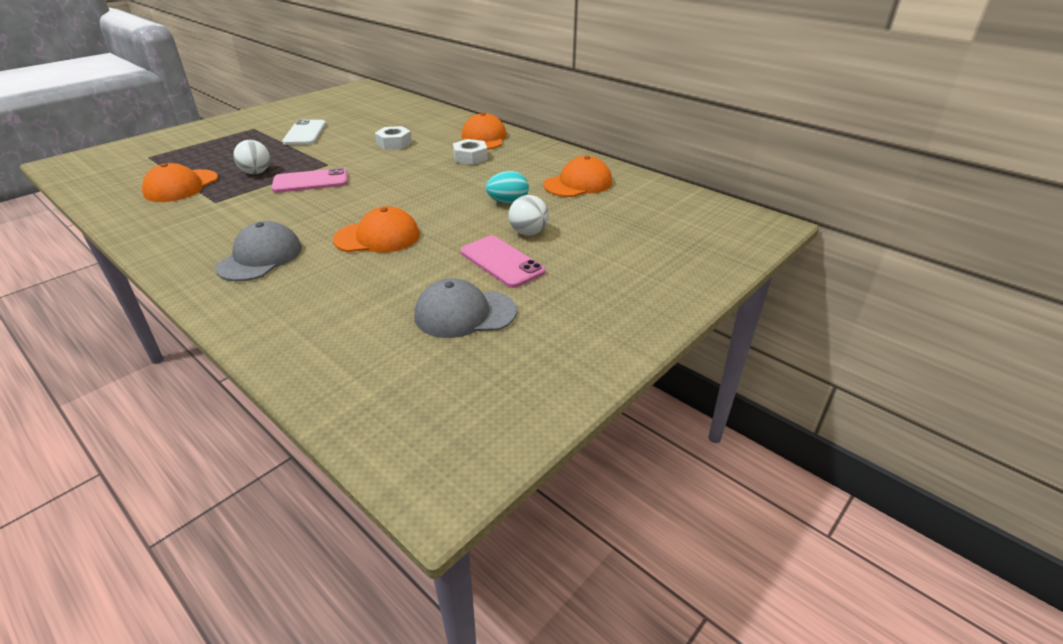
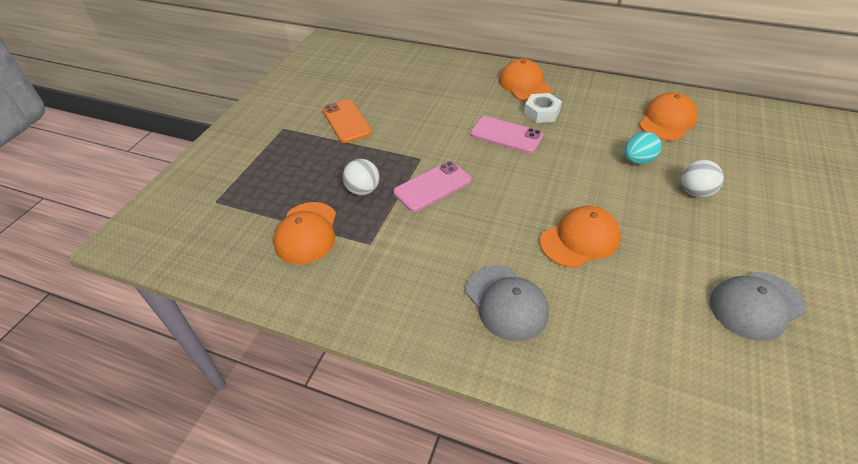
camera: 20 degrees left, 10 degrees up
(260, 257) = (506, 302): grey cap -> grey cap turned 150 degrees clockwise
(305, 133) = (346, 121): white phone -> orange phone
(394, 143) = (451, 112): white nut -> none
(502, 262) = (714, 234): pink phone -> pink phone (506, 135)

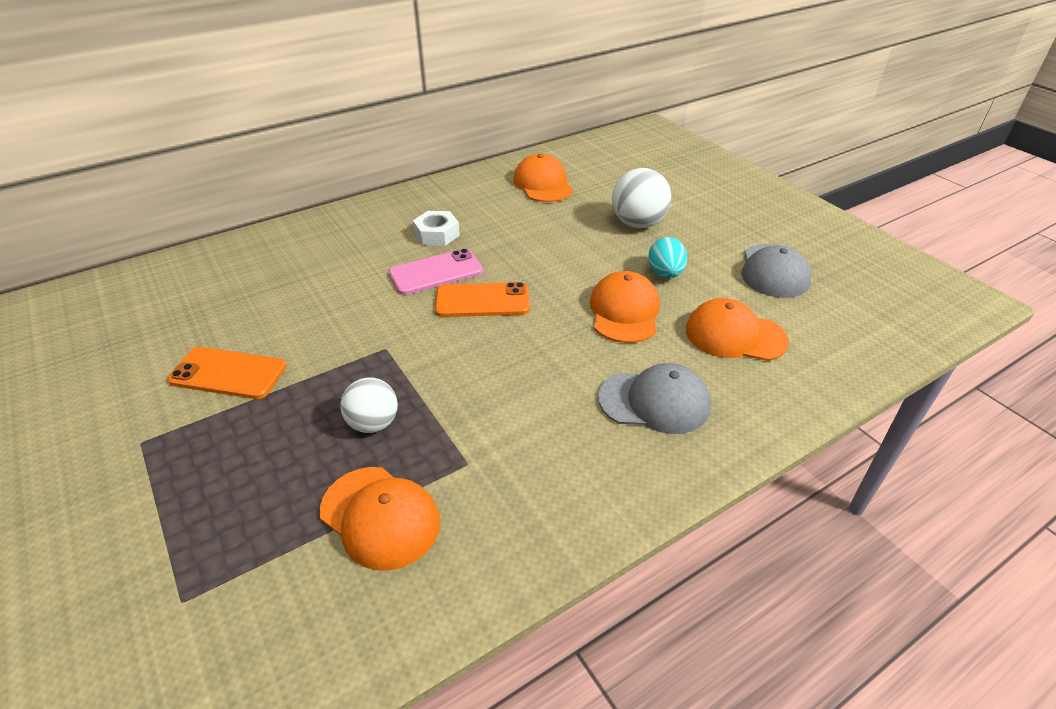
camera: 55 degrees left, 5 degrees down
(432, 186) = (441, 364): pink phone -> none
(505, 169) = (482, 301): none -> orange phone
(524, 85) = (381, 220): orange cap -> orange cap (735, 335)
(638, 160) = (569, 226): turquoise egg -> turquoise egg (665, 274)
(695, 192) = (638, 223): white ball -> white ball, size x1.51

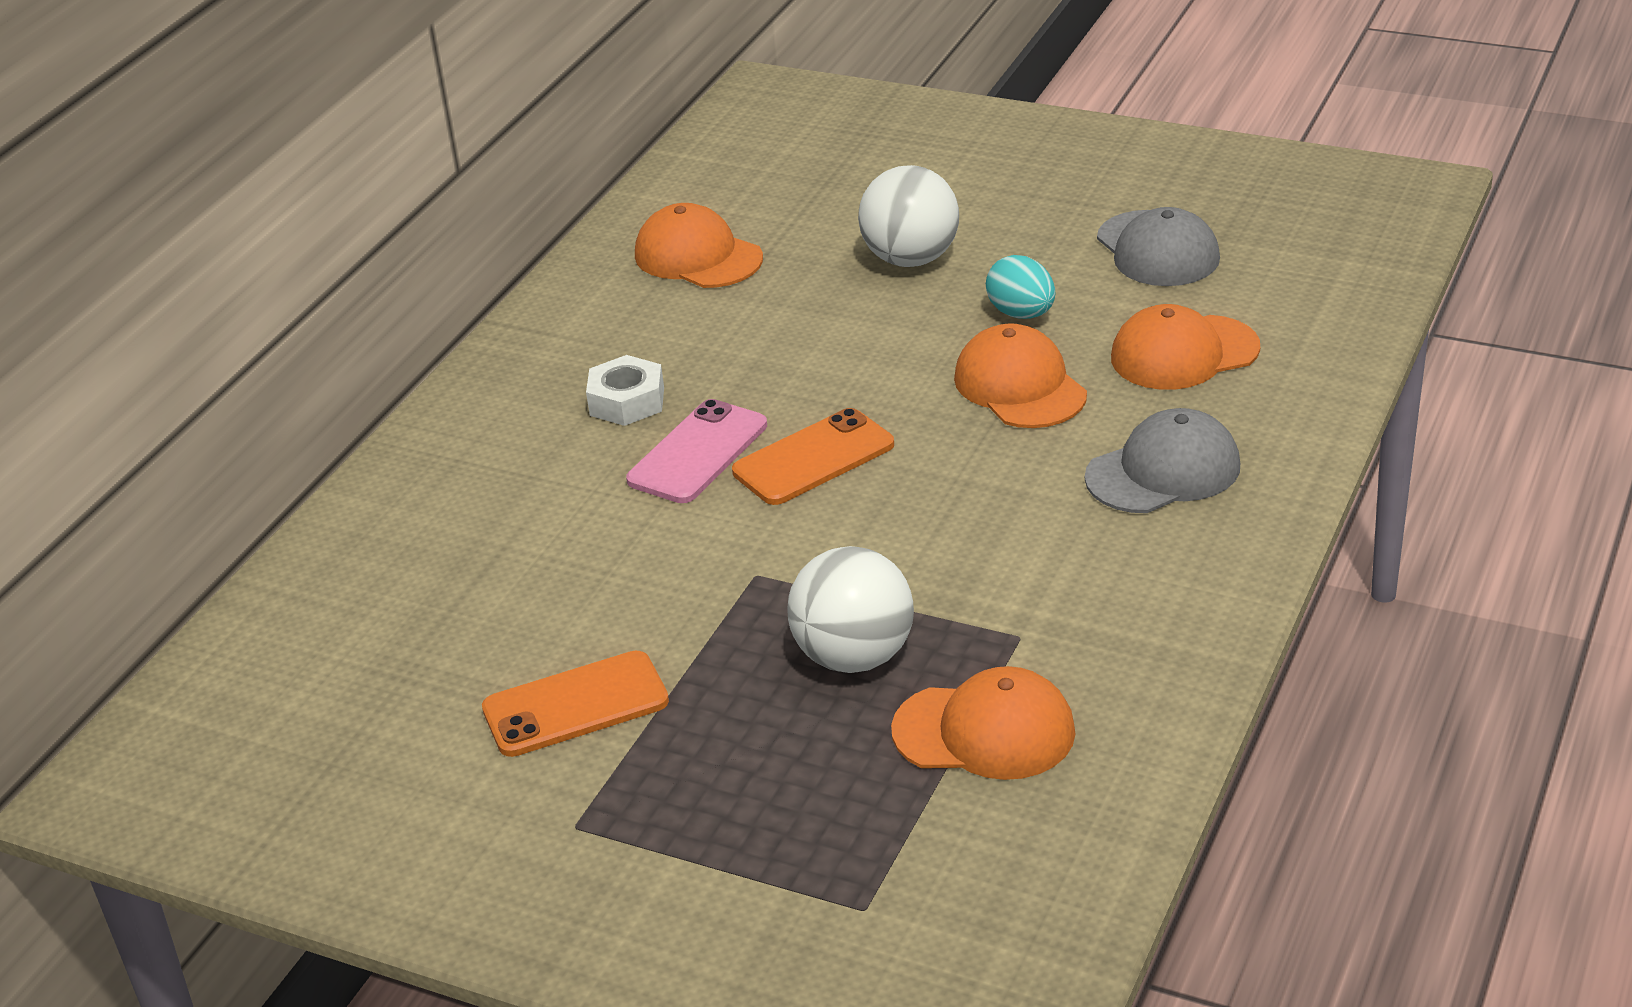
camera: 30 degrees left, 5 degrees down
(373, 423) = (854, 657): white ball -> white ball, size x1.51

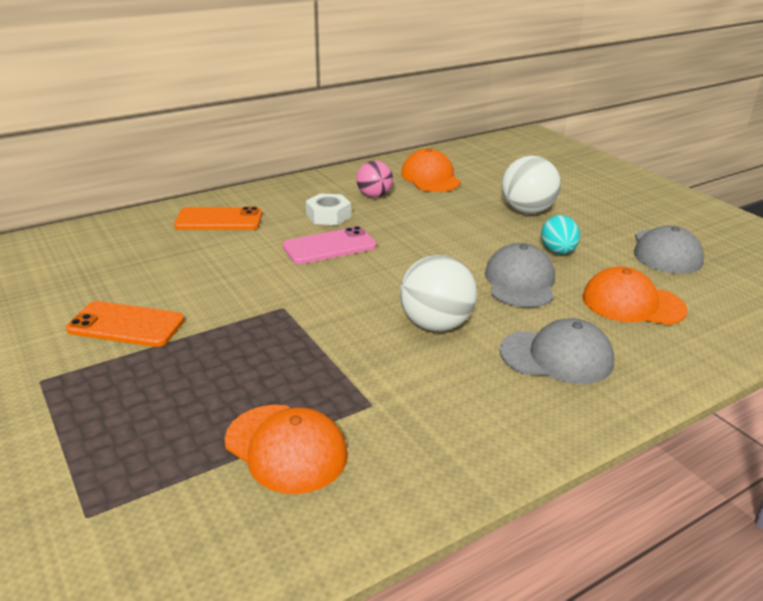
camera: 30 degrees right, 5 degrees down
(651, 332) = (374, 196): none -> pink ball
(813, 458) = (377, 270): orange phone -> orange phone (219, 220)
(854, 657) = (274, 369): white ball -> white ball (436, 324)
(1020, 386) = (520, 282): orange cap -> grey cap

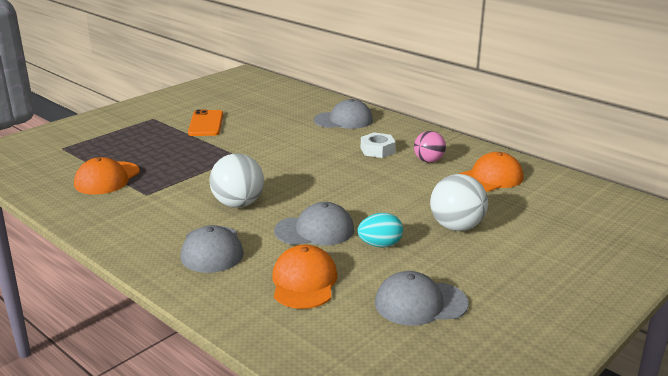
camera: 75 degrees right, 5 degrees down
(219, 220) = (343, 120): orange phone -> grey cap
(329, 246) = (328, 157): pink phone -> none

